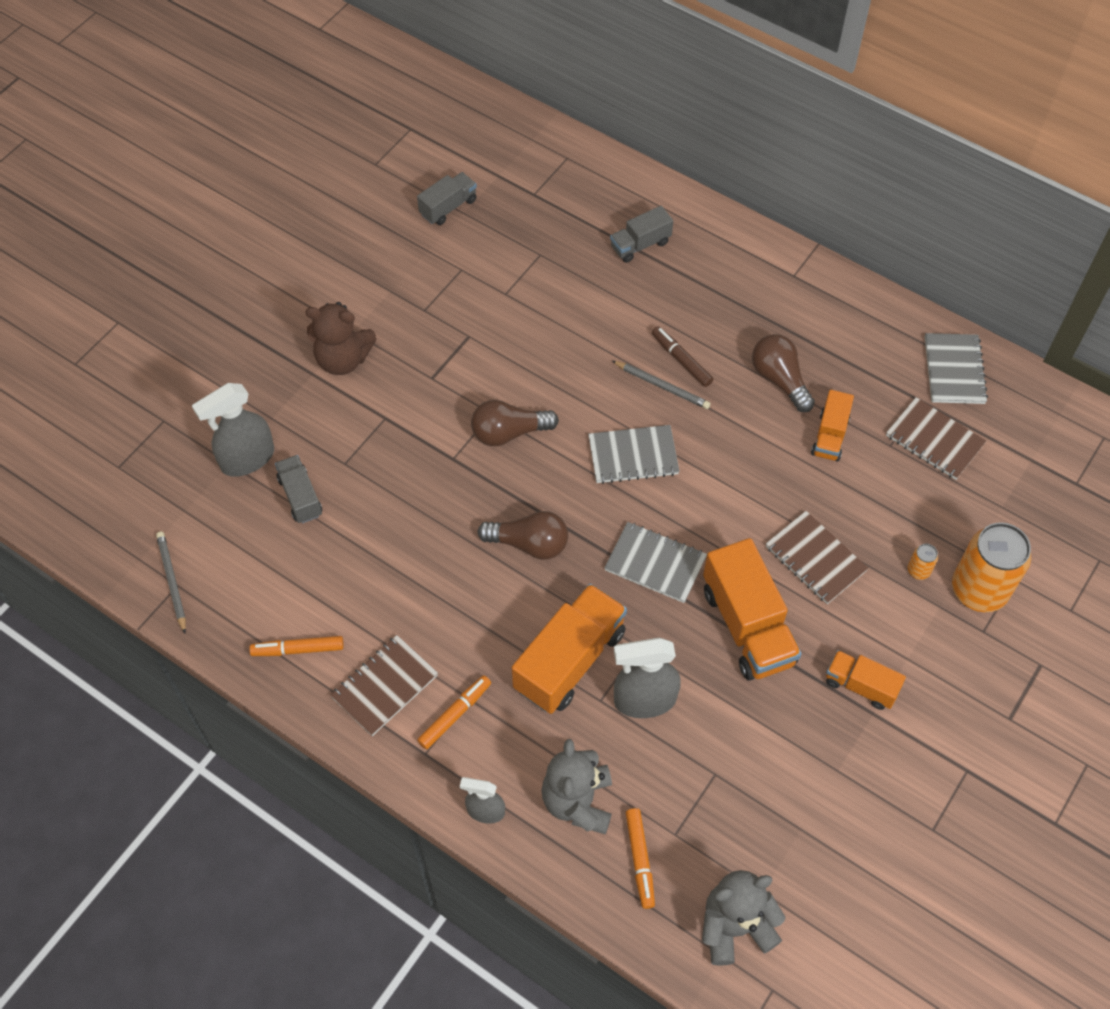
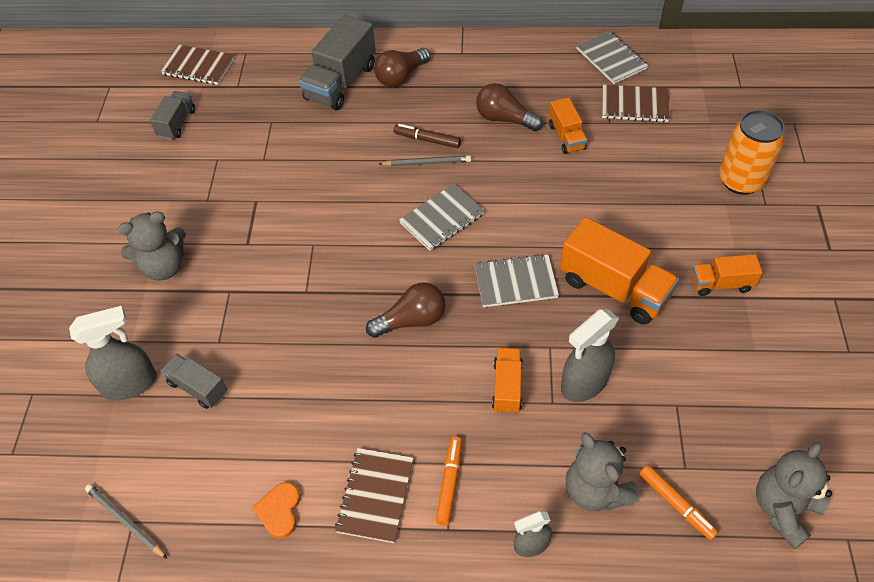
camera: 30 degrees left, 5 degrees down
(247, 459) = (130, 384): grey spray bottle -> grey spray bottle turned 135 degrees counterclockwise
(298, 650) = (279, 511): orange marker -> orange heart
(343, 359) = (164, 267): brown teddy bear -> grey teddy bear
(509, 433) = (337, 251): brown light bulb -> brown light bulb (401, 76)
(570, 660) = (507, 387): orange truck -> orange truck, size x0.56
(640, 245) = (341, 82): grey truck -> grey truck, size x1.80
(815, 559) = (622, 218): brown notebook -> brown notebook (199, 66)
(918, 570) = (693, 189): orange can -> none

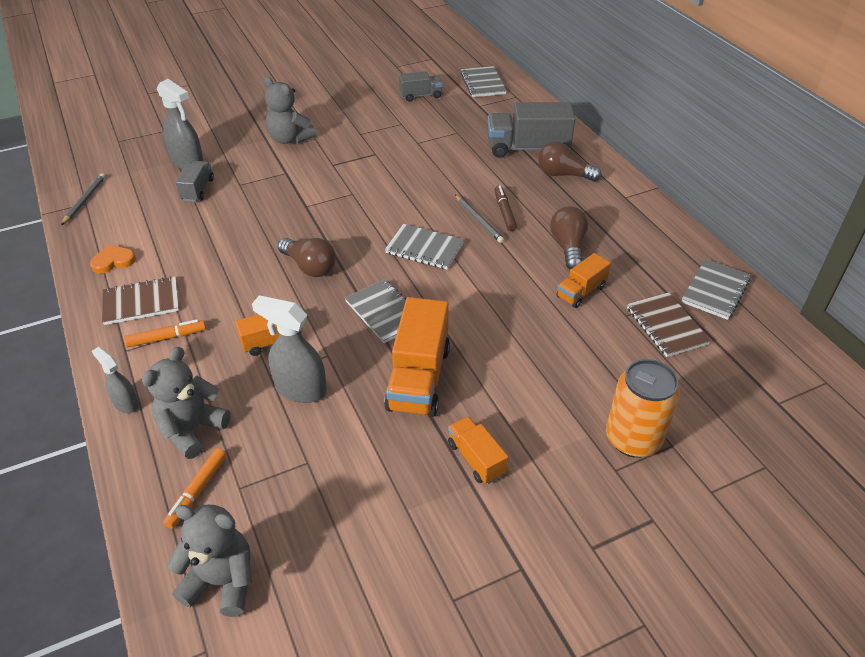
camera: 60 degrees right, 10 degrees down
(199, 66) = (483, 83): brown notebook -> grey notebook

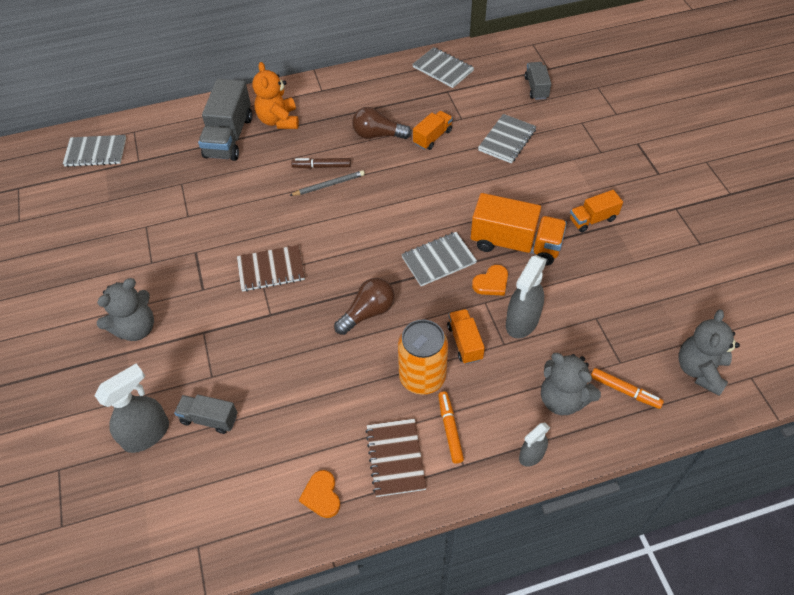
camera: 80 degrees left, 10 degrees up
(84, 200) = (192, 548): grey pencil -> none
(356, 359) = (491, 283): none -> orange heart
(420, 95) = (96, 205): grey truck -> grey truck (536, 88)
(424, 248) = (359, 226): grey notebook -> grey notebook (507, 140)
(563, 175) = (279, 120): brown light bulb -> orange teddy bear
(581, 292) = (432, 137): orange truck -> orange truck turned 105 degrees counterclockwise
(633, 439) = (576, 139): orange can -> orange can (422, 377)
(666, 326) = (475, 101): brown notebook -> brown notebook (271, 269)

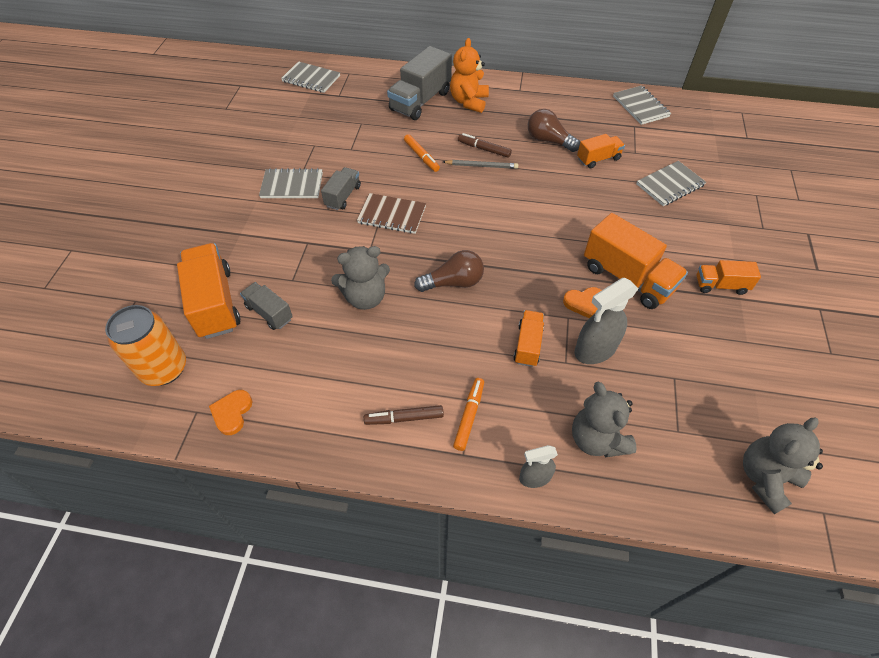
camera: 25 degrees right, 0 degrees up
(136, 328) = (258, 218): grey teddy bear -> grey teddy bear (365, 297)
(147, 434) = (215, 303): grey spray bottle -> orange truck
(321, 495) = (320, 420): orange heart -> orange heart (232, 413)
(395, 458) = (404, 418): brown notebook -> brown marker
(422, 377) = (470, 358): orange can -> orange can (164, 368)
(438, 260) = (544, 264): grey notebook -> grey notebook (292, 185)
(536, 88) = (725, 150): grey truck -> grey truck (343, 196)
(624, 391) = (668, 461): orange marker -> orange marker (421, 156)

